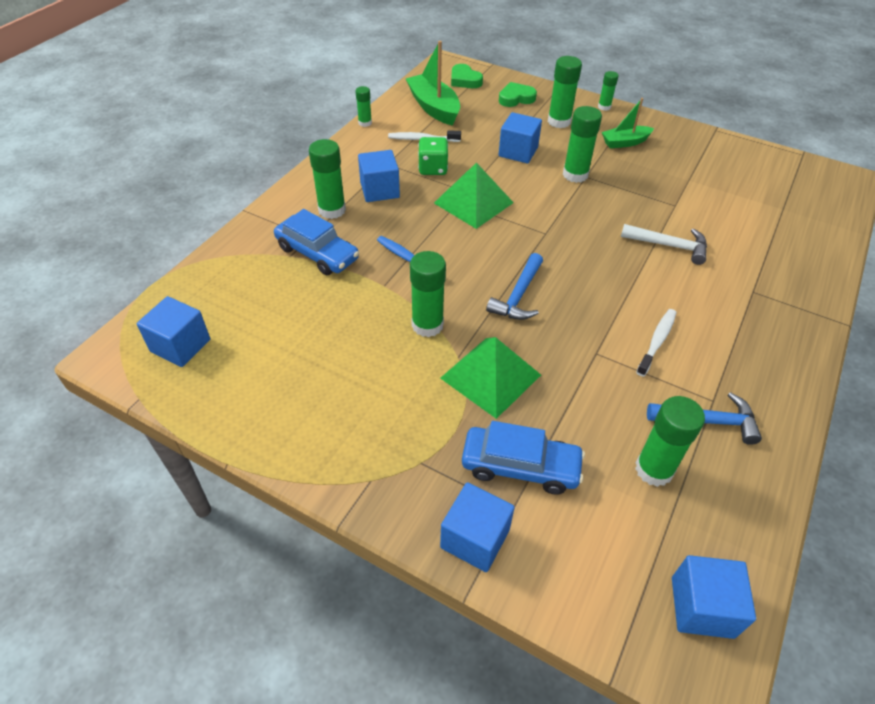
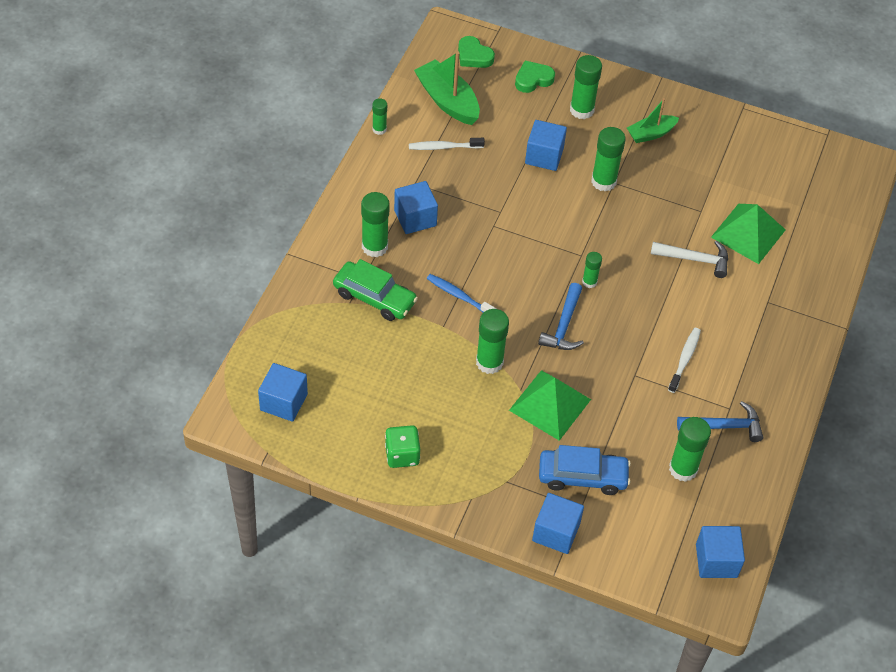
camera: 10 degrees left, 5 degrees up
(317, 253) = (374, 297): blue car -> green car
(433, 168) = (462, 186): green dice -> green dice (402, 455)
(473, 202) = (509, 225): green pyramid -> green pyramid (748, 233)
(604, 107) = (627, 84): green glue stick -> green glue stick (589, 282)

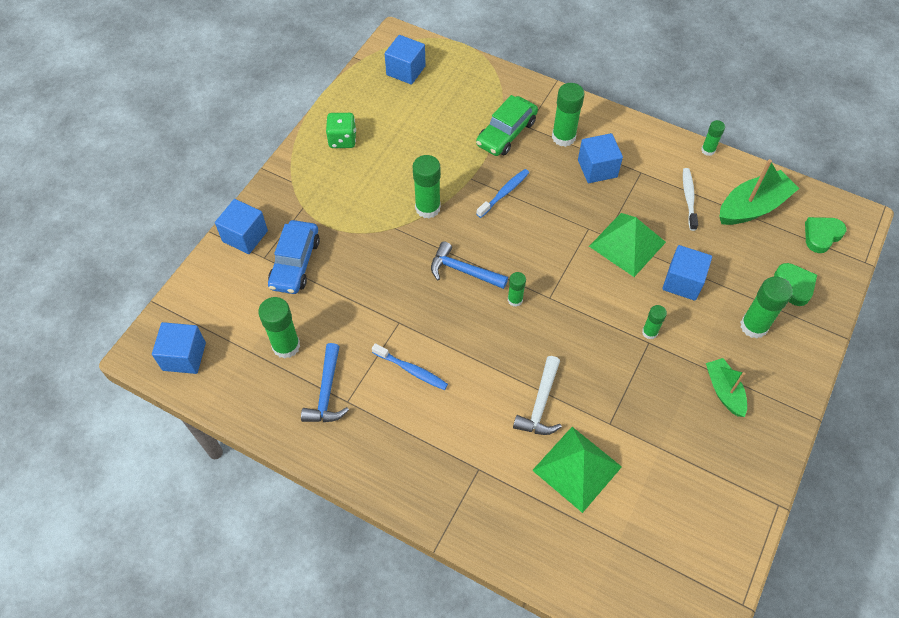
camera: 100 degrees right, 5 degrees up
(550, 405) = (375, 248): green pyramid -> green pyramid (627, 244)
(603, 181) = (649, 332): green glue stick -> green glue stick, size x0.57
(684, 359) = (411, 370): white toothbrush -> blue toothbrush

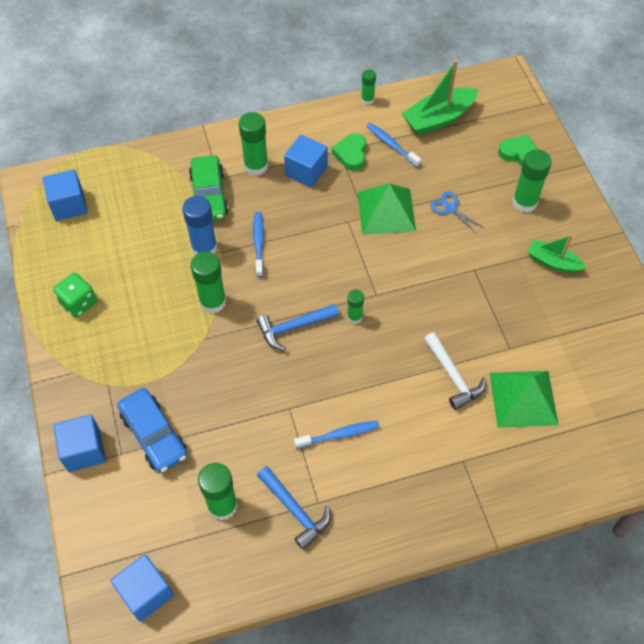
camera: 45 degrees left, 0 degrees up
(463, 167) = (204, 248): none -> blue glue stick
(649, 332) = (467, 262): green glue stick -> none
(682, 282) = (450, 208): blue cube -> blue scissors
(689, 198) = (391, 145): white toothbrush -> blue toothbrush
(752, 207) = (438, 119): green boat -> green boat turned 135 degrees counterclockwise
(821, 235) = (499, 106): green heart -> green heart (351, 154)

